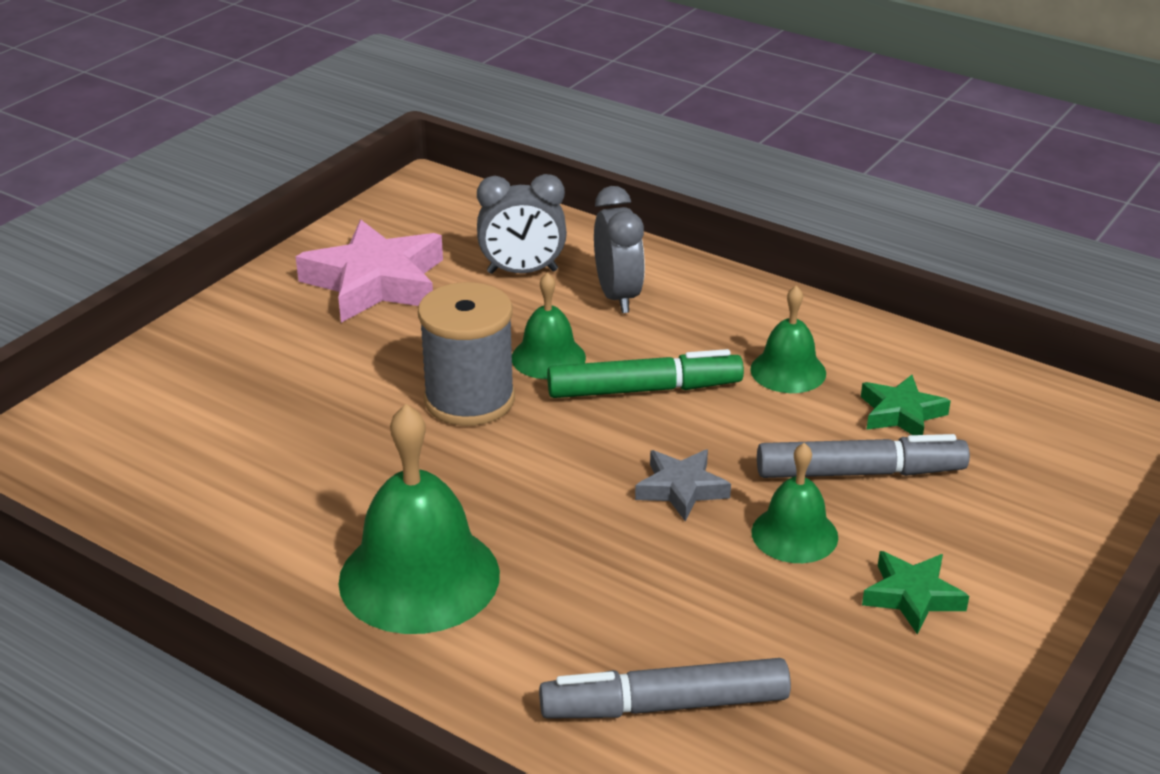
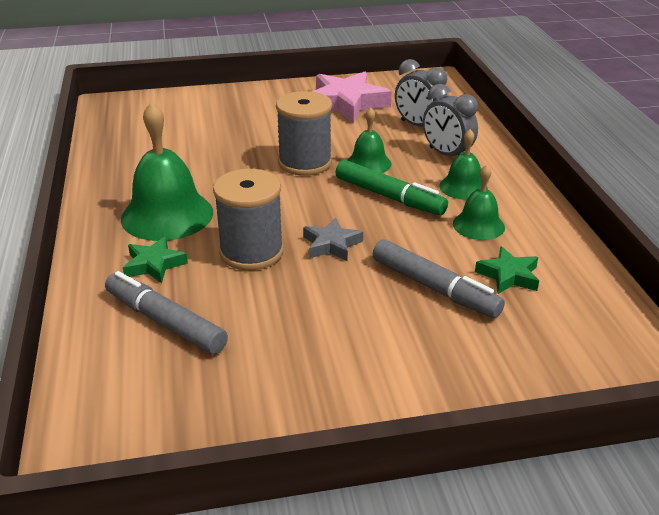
camera: 45 degrees right, 0 degrees up
(610, 556) = (251, 252): none -> grey spool
(618, 296) = (447, 155): grey clock -> grey clock turned 105 degrees clockwise
(794, 534) = (350, 294): green bell -> green bell (463, 187)
(912, 596) = (358, 357): green star -> green star (154, 264)

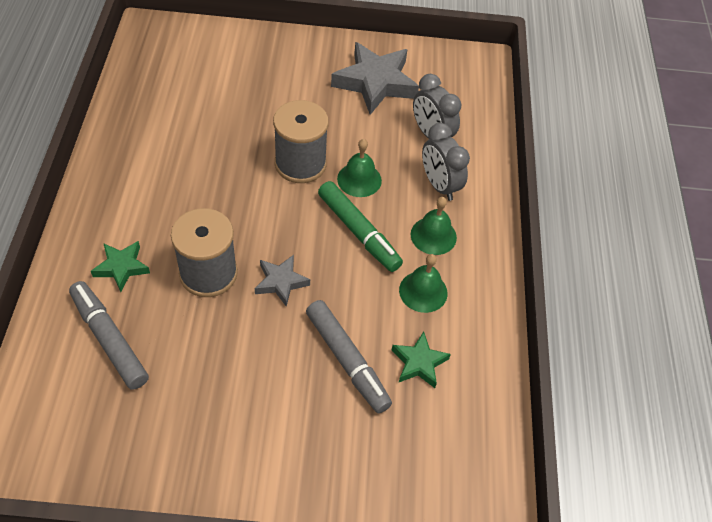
camera: 10 degrees right, 20 degrees up
(167, 215) = (152, 206): green bell -> none
(346, 103) = (375, 83): pink star -> grey star

